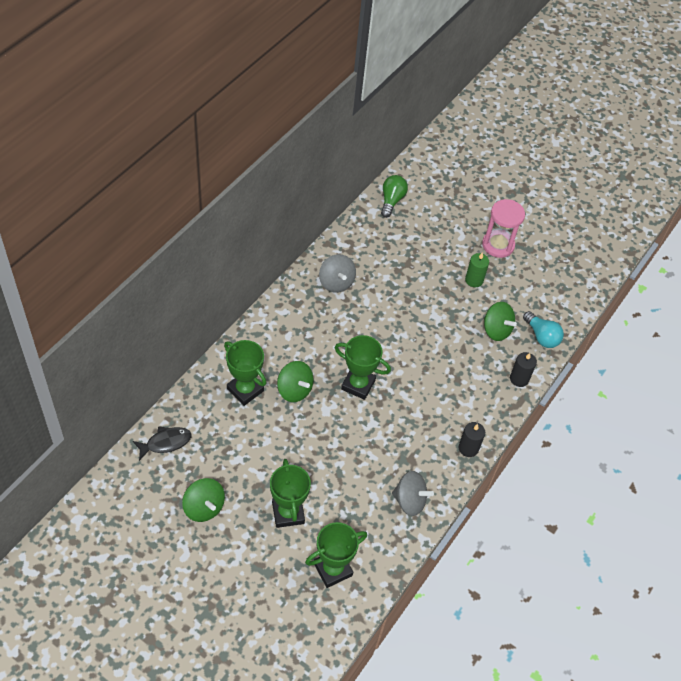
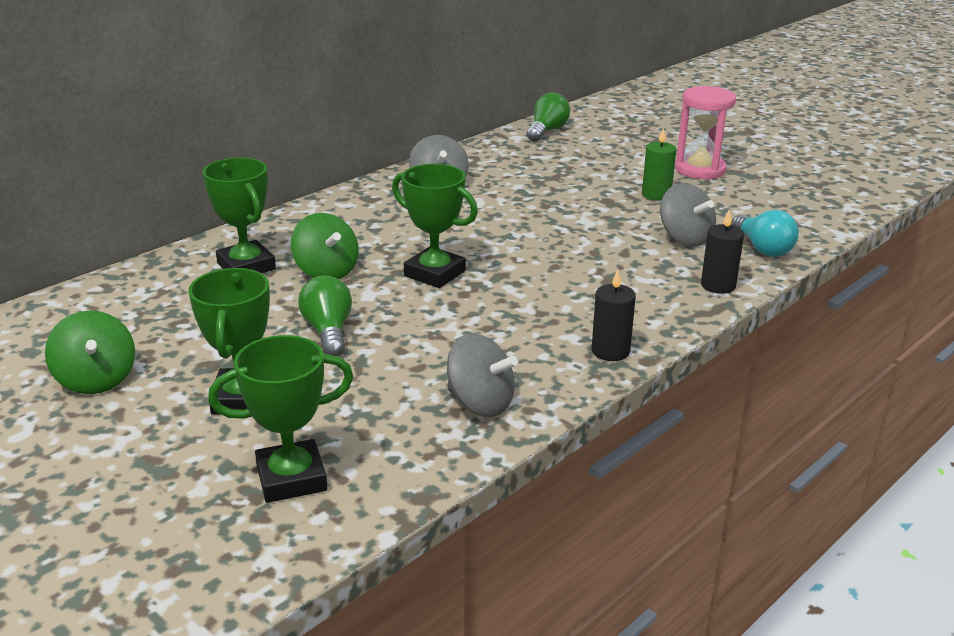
camera: 15 degrees right, 25 degrees down
(165, 443) = (82, 307): black fish -> none
(314, 449) = (328, 332): none -> green light bulb
(496, 330) = (685, 238): green spinning top -> grey spinning top

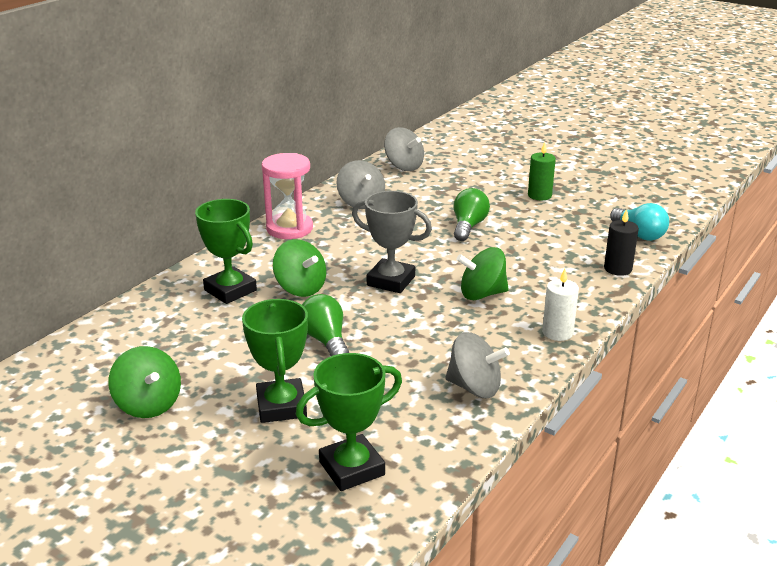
camera: 10 degrees left, 0 degrees up
(434, 273) = (391, 281): green trophy -> grey trophy
(537, 298) = (482, 294): none -> green spinning top
(547, 131) = (429, 146): green light bulb -> green light bulb (468, 226)
(610, 351) = (557, 332): black candle -> white candle
(685, 238) = (577, 231): grey spinning top -> grey spinning top (404, 166)
(700, 170) = (565, 170): pink hourglass -> pink hourglass (289, 229)

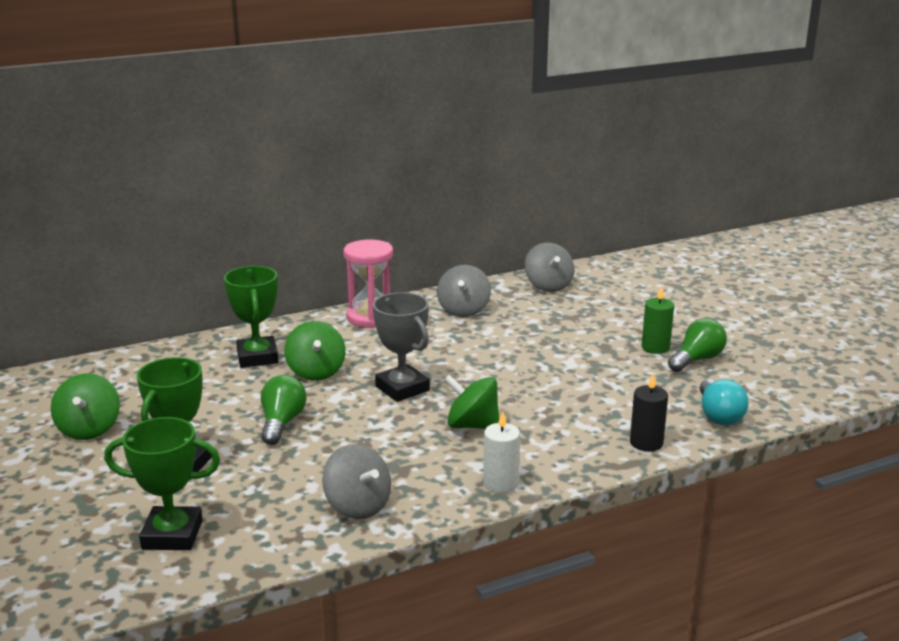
camera: 30 degrees right, 5 degrees down
(468, 226) = (540, 359): green light bulb -> green light bulb (697, 360)

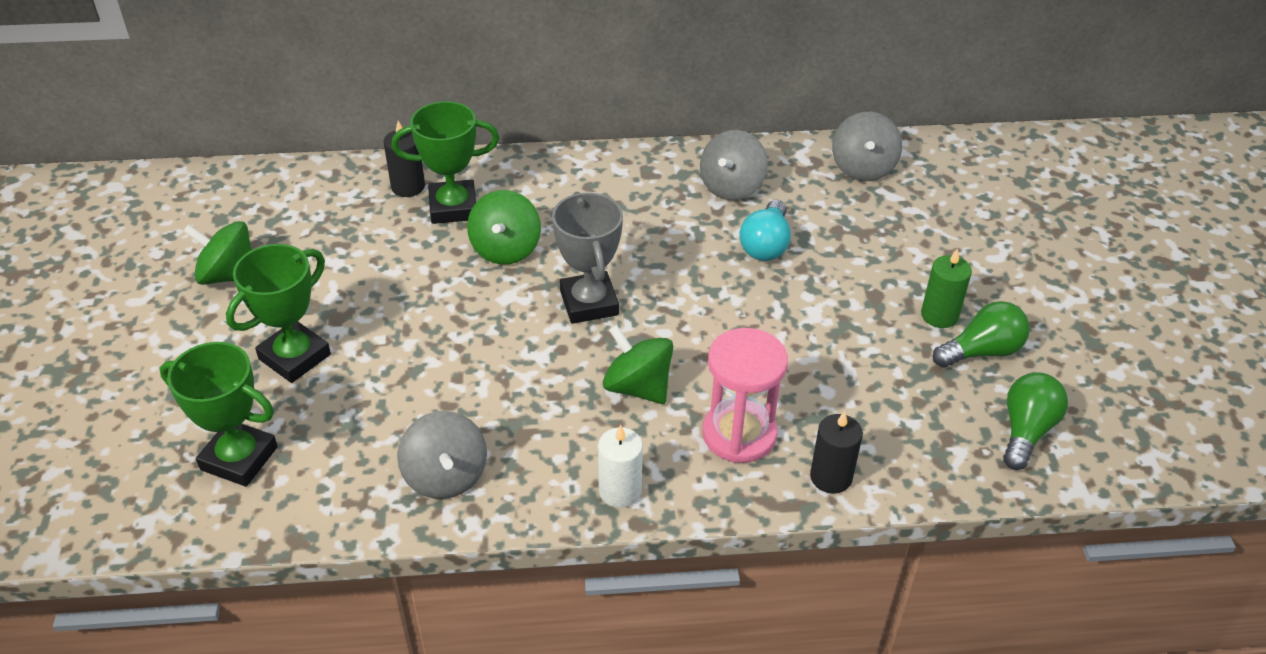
camera: 20 degrees right, 20 degrees up
(89, 429) = (228, 275): green spinning top -> green spinning top turned 90 degrees clockwise
(212, 352) = (408, 187): none -> black candle
(257, 357) = (453, 207): green trophy -> green trophy turned 75 degrees clockwise
(282, 423) = (428, 322): green light bulb -> green light bulb (1026, 431)
(370, 317) = (613, 172): pink hourglass -> pink hourglass (739, 434)
(718, 415) = (951, 457): turquoise light bulb -> turquoise light bulb (765, 245)

